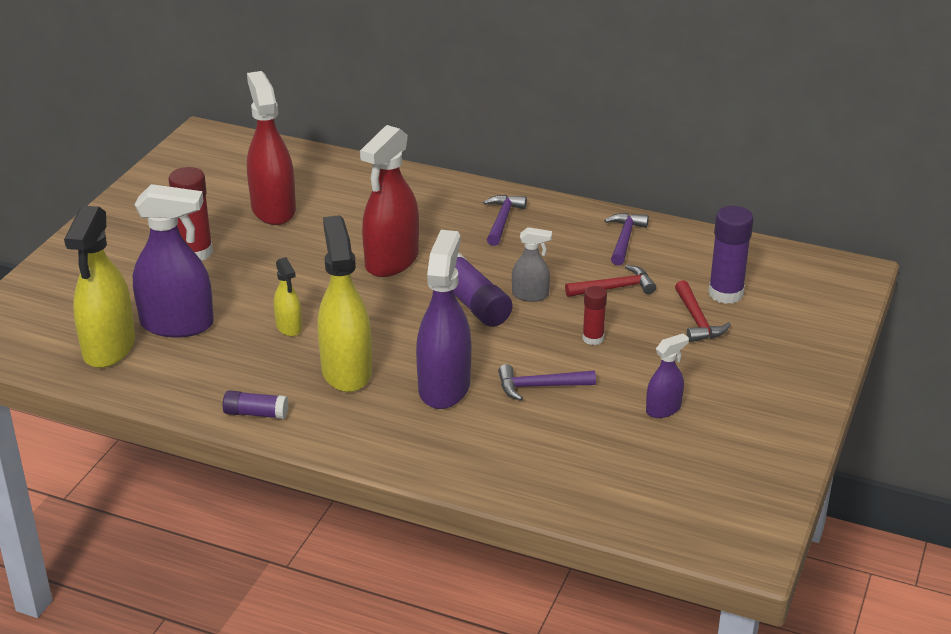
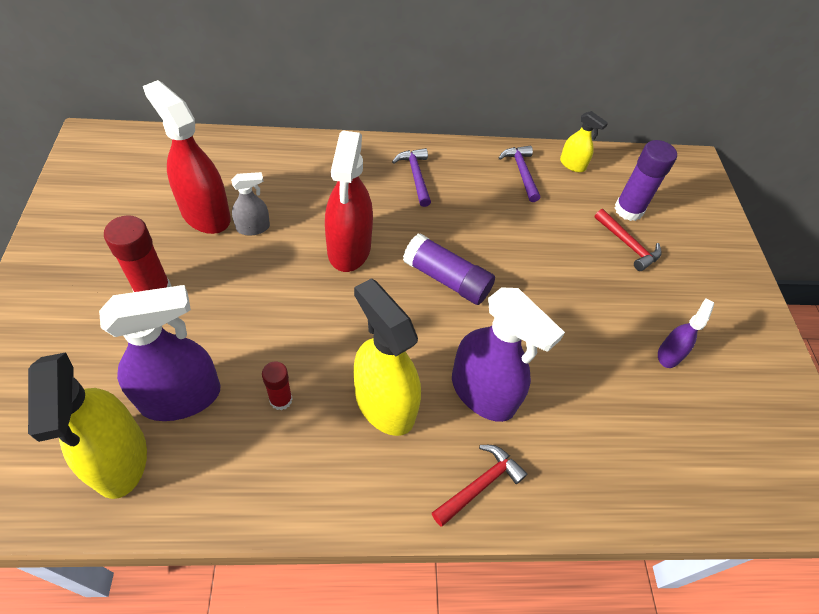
camera: 30 degrees left, 20 degrees up
(256, 413) = (327, 499): purple glue stick -> none
(289, 327) = (298, 363): yellow spray bottle -> yellow spray bottle (572, 165)
(444, 387) = (483, 393): purple spray bottle -> purple spray bottle turned 150 degrees clockwise
(530, 295) = (488, 255): grey spray bottle -> grey spray bottle (253, 228)
(539, 386) = (560, 362): purple hammer -> none
(593, 338) = (566, 290): red glue stick -> red glue stick (281, 400)
(614, 288) = (547, 227): red hammer -> red hammer (480, 484)

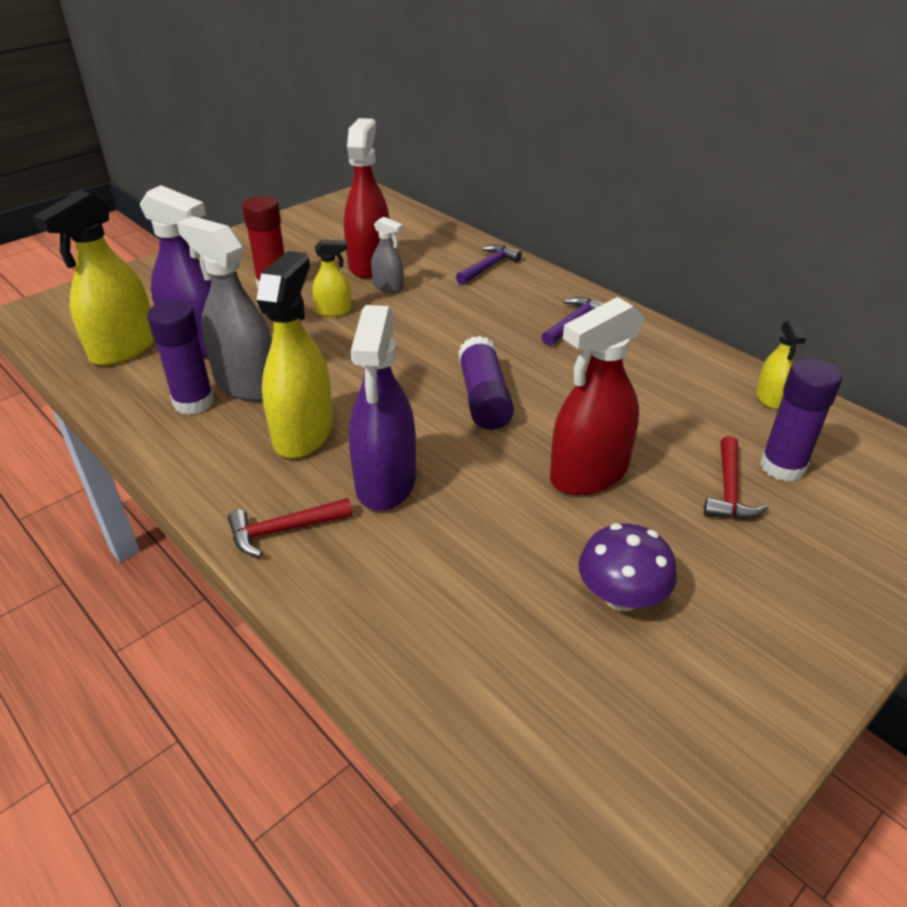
camera: 55 degrees right, 15 degrees down
(245, 280) = (334, 311): none -> yellow spray bottle
(267, 451) = (193, 402): none -> purple glue stick
(281, 400) = (246, 384): red glue stick -> grey spray bottle
(349, 248) = (436, 335): red spray bottle -> red spray bottle (588, 474)
(480, 484) = (283, 530): red hammer -> red hammer turned 150 degrees clockwise
(521, 172) = (693, 373): purple hammer -> purple hammer (488, 267)
(669, 354) = (621, 596): purple spray bottle -> purple mushroom

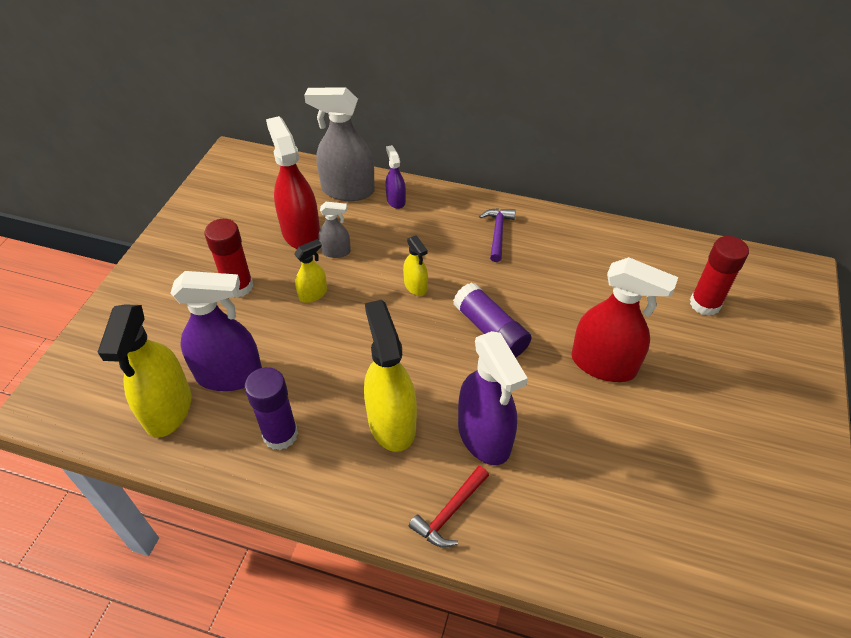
camera: 30 degrees left, 10 degrees up
(246, 384) = (306, 397): grey spray bottle -> grey spray bottle (347, 190)
(488, 267) = (396, 200): purple hammer -> purple spray bottle
(588, 474) = (603, 364): red spray bottle -> red spray bottle turned 90 degrees counterclockwise
(621, 596) = (688, 449): purple mushroom -> none
(729, 490) = (689, 337): red hammer -> none
(770, 398) = (662, 249): yellow spray bottle -> yellow spray bottle (415, 286)
(782, 466) = (705, 304): purple glue stick -> red glue stick

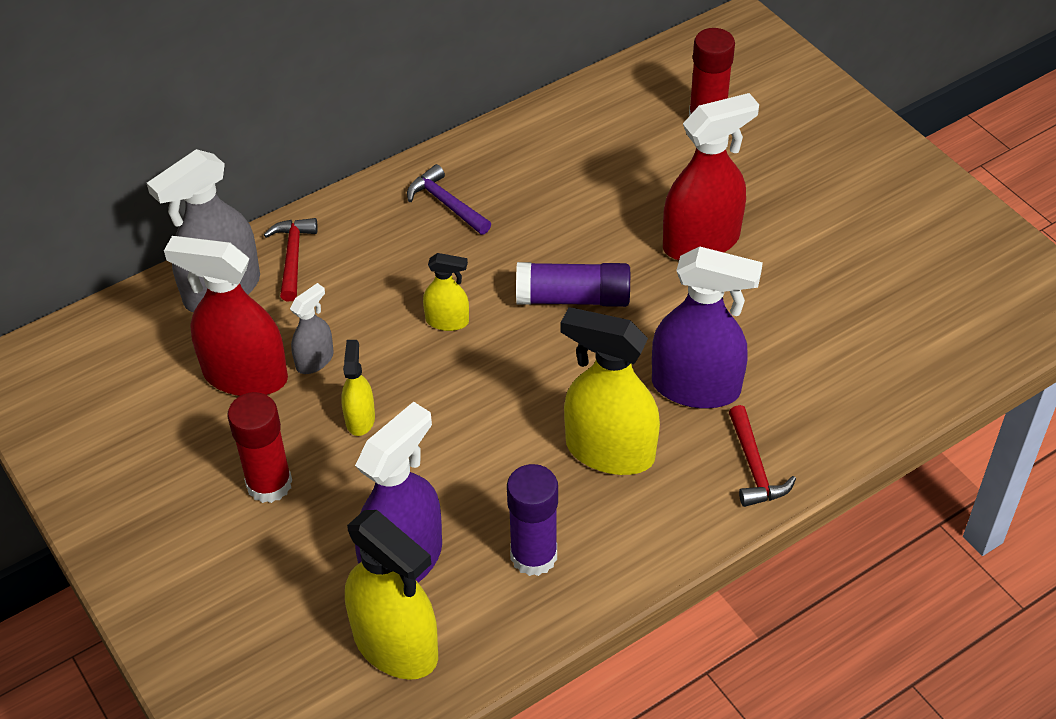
camera: 50 degrees left, 0 degrees up
(396, 200) = (293, 257): purple spray bottle -> red hammer

